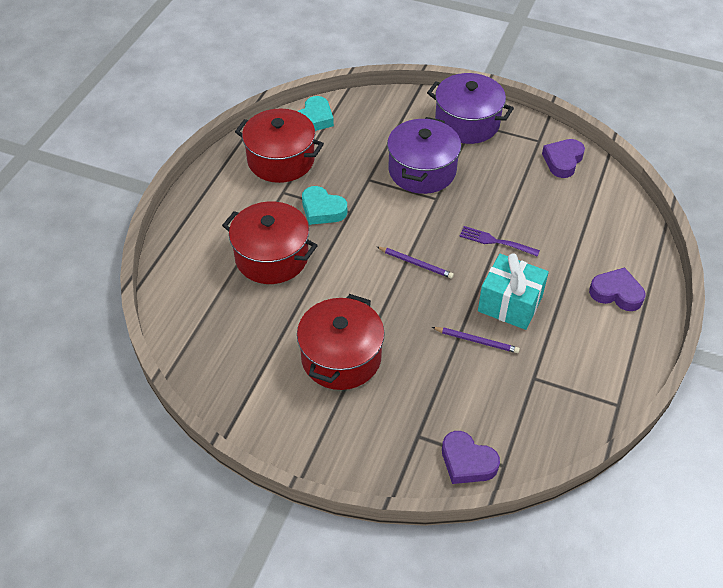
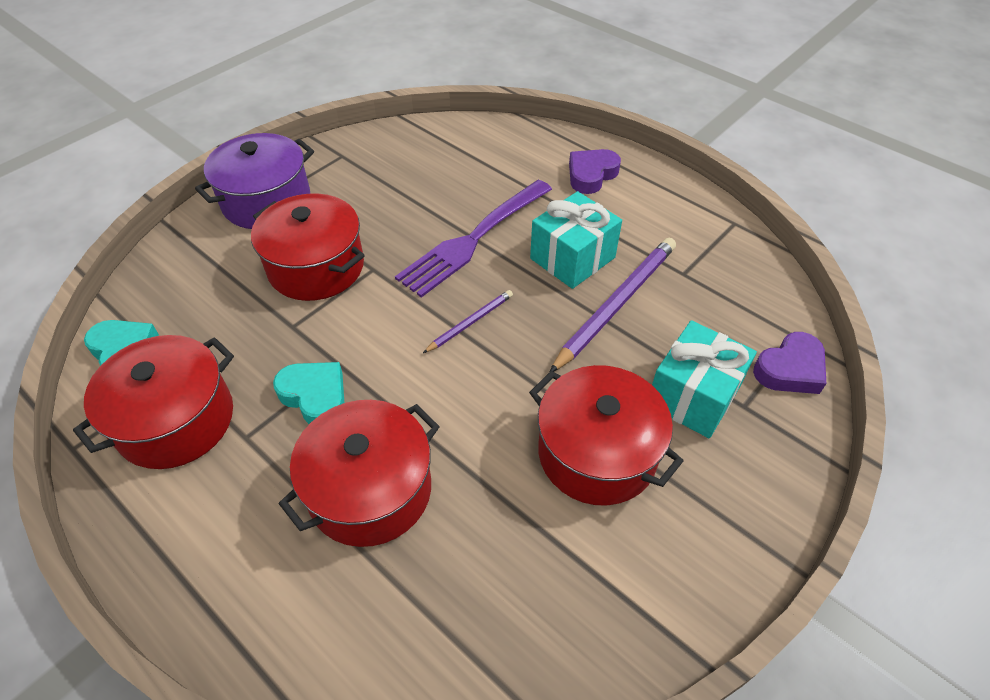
camera: 70 degrees left, 0 degrees up
(322, 210) = (315, 396): turquoise heart -> turquoise heart turned 105 degrees counterclockwise
(412, 403) = (693, 396): none -> turquoise gift
(422, 170) = (316, 267): purple pot -> red pot
(476, 341) = (616, 304): purple pencil -> purple pencil, size x1.94
(496, 241) = (473, 239): purple fork -> purple fork, size x1.96
(563, 161) = (385, 149): purple heart -> none

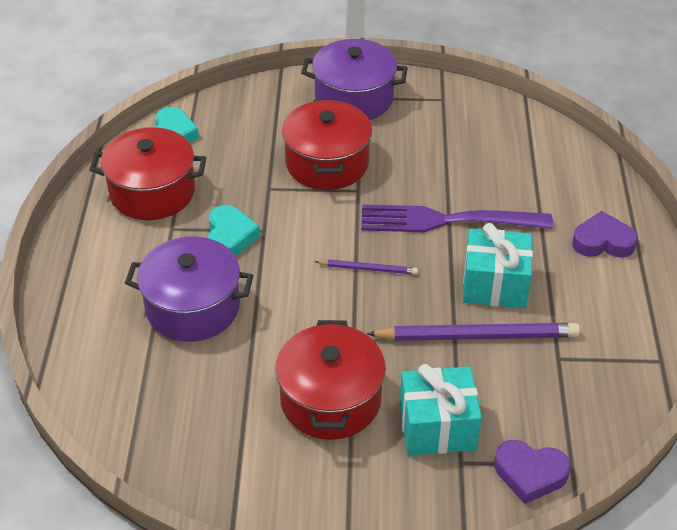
camera: 50 degrees right, 5 degrees down
(370, 490) = (193, 307): red pot -> purple pot

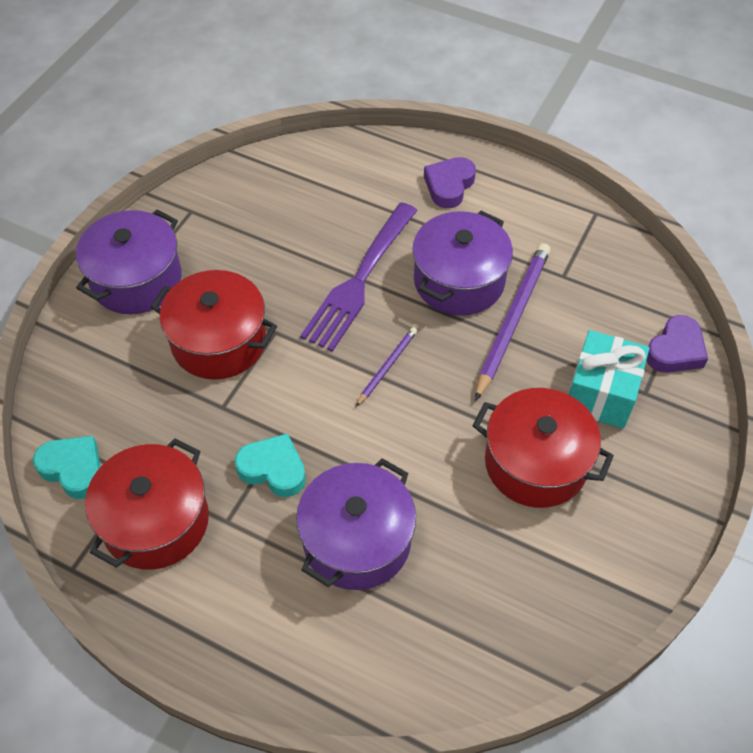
camera: 65 degrees left, 10 degrees up
(494, 285) = (459, 281): turquoise gift -> purple pot

